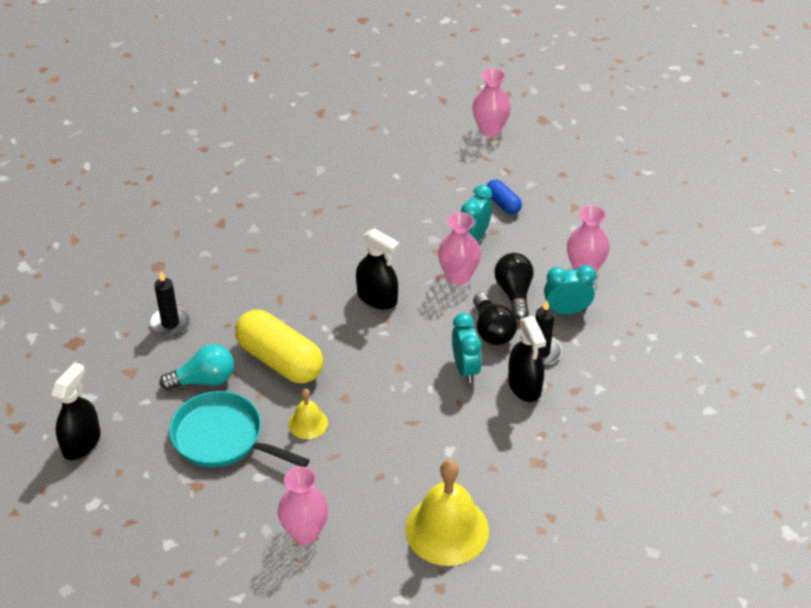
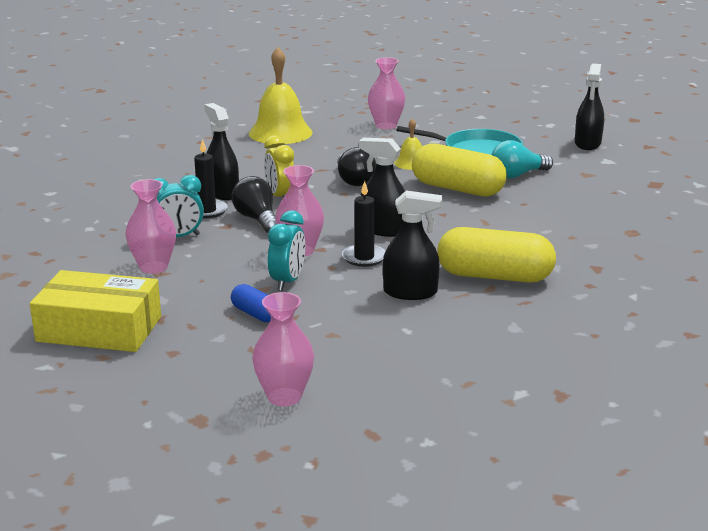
camera: 170 degrees right, 20 degrees down
(170, 323) = (579, 200): black candle -> black candle (364, 258)
(307, 223) = (494, 276): none -> yellow capsule
(381, 213) = (410, 292): none -> black spray bottle
(465, 368) = (280, 197): turquoise clock -> yellow clock
(514, 293) = (235, 244): black light bulb -> black light bulb (354, 180)
(617, 202) = (99, 329): none -> yellow box

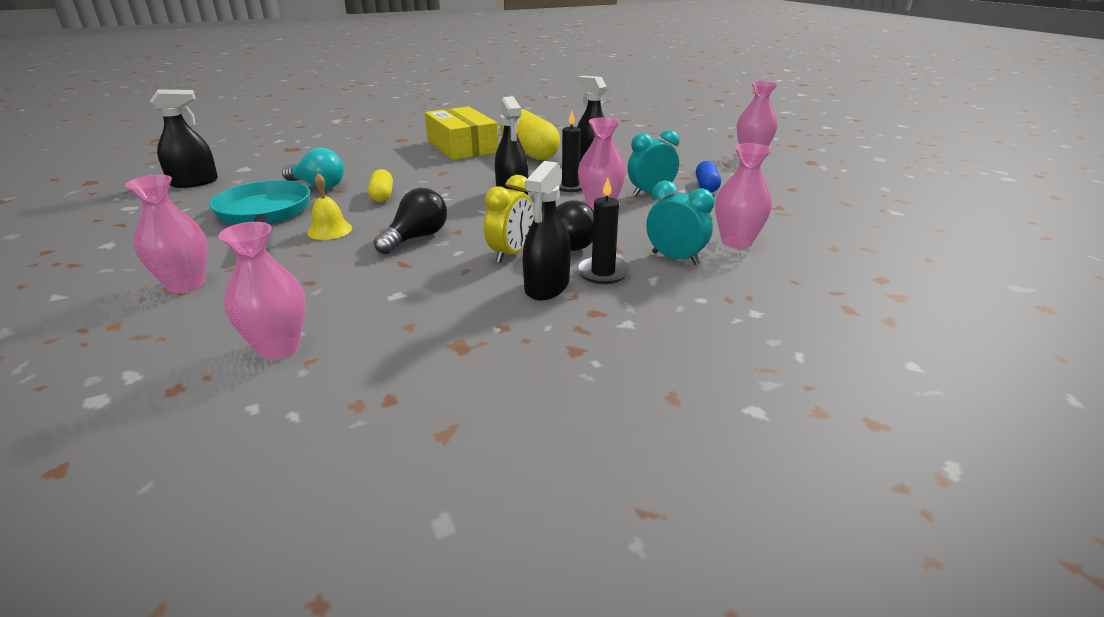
camera: 130 degrees left, 5 degrees up
(99, 329) = (834, 218): yellow box -> yellow box (462, 146)
(280, 133) = (279, 347): yellow bell -> pink vase
(457, 189) = (382, 196): yellow capsule -> yellow capsule, size x0.50

